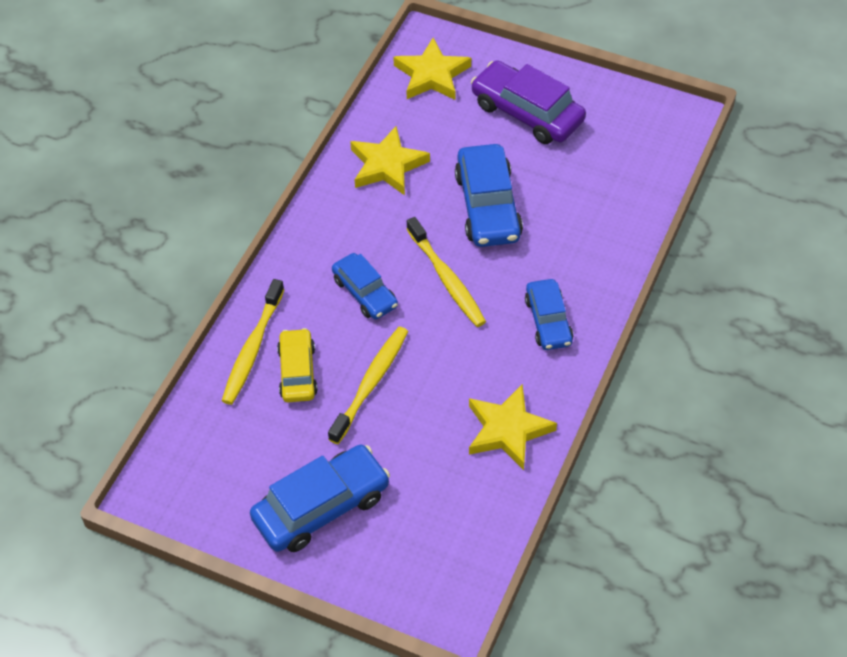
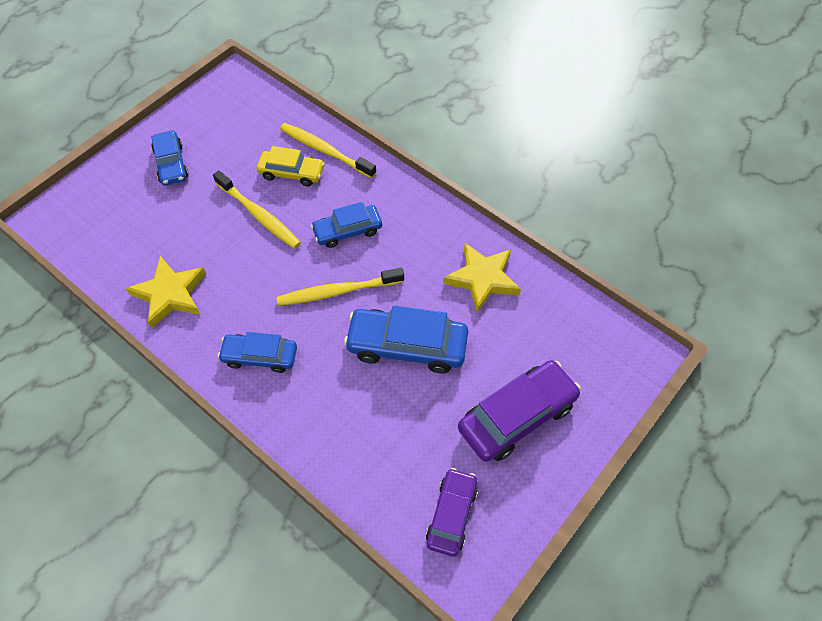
camera: 105 degrees right, 5 degrees up
(321, 507) = (171, 164): blue car -> blue car, size x0.63
(432, 75) = (590, 344): yellow star -> none
(636, 138) = (451, 515): none -> purple car

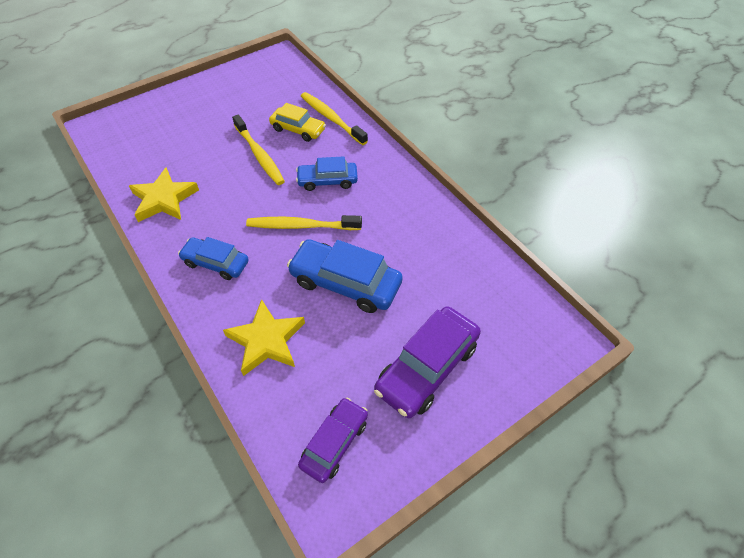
camera: 15 degrees right, 5 degrees down
(171, 164) = (206, 106): blue car -> none
(482, 279) = (432, 242): yellow star -> yellow star (266, 341)
(517, 416) = (427, 367): purple car -> purple car turned 150 degrees clockwise

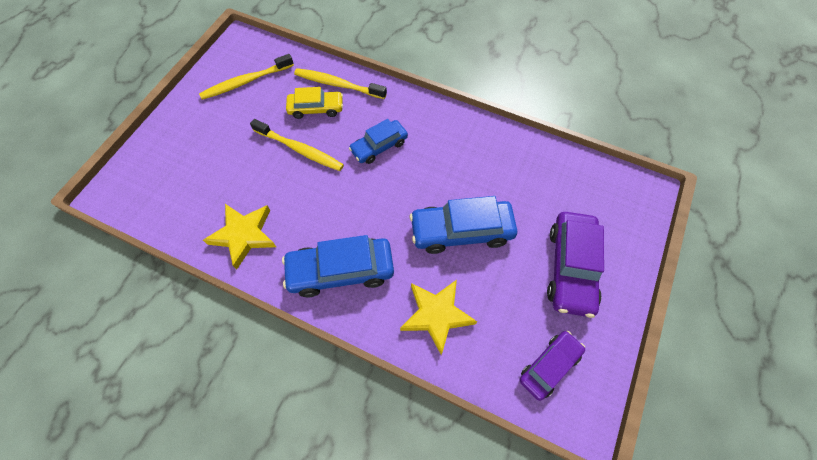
camera: 30 degrees left, 10 degrees up
(216, 263) = (341, 271): blue car -> blue car, size x1.59
(301, 226) = (388, 199): yellow toothbrush -> yellow toothbrush (245, 82)
(334, 443) = (549, 366): purple car -> purple car turned 45 degrees clockwise

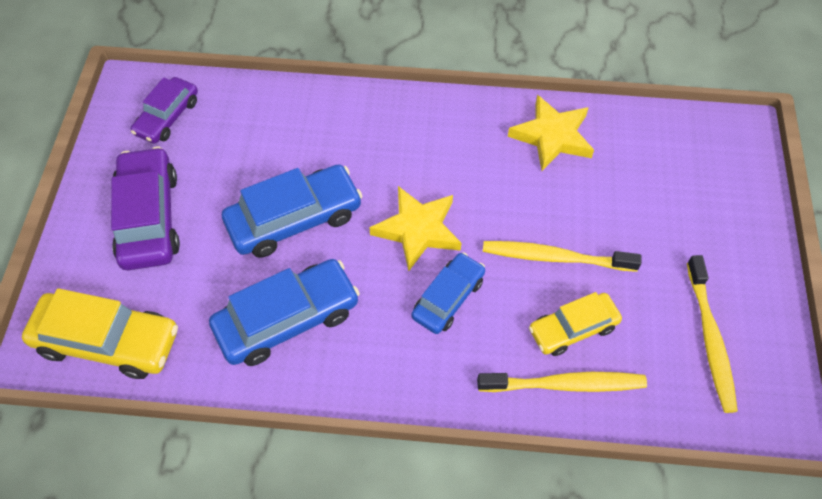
camera: 160 degrees right, 5 degrees down
(245, 82) = (710, 339): yellow toothbrush -> yellow toothbrush turned 135 degrees clockwise
(341, 271) = (421, 135): blue car -> blue car (287, 319)
(436, 315) = (298, 126): yellow star -> yellow star (417, 230)
(602, 185) = (108, 342): none -> yellow car

